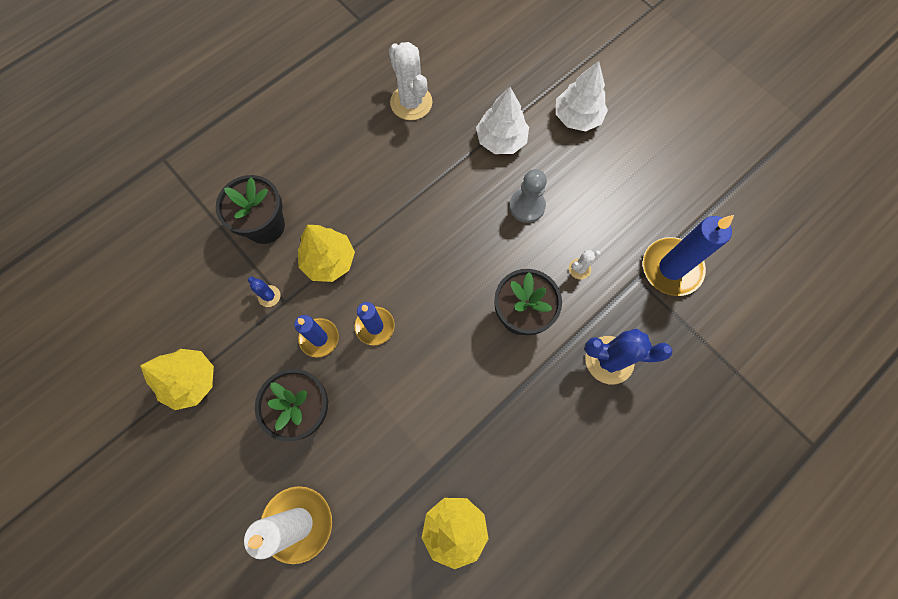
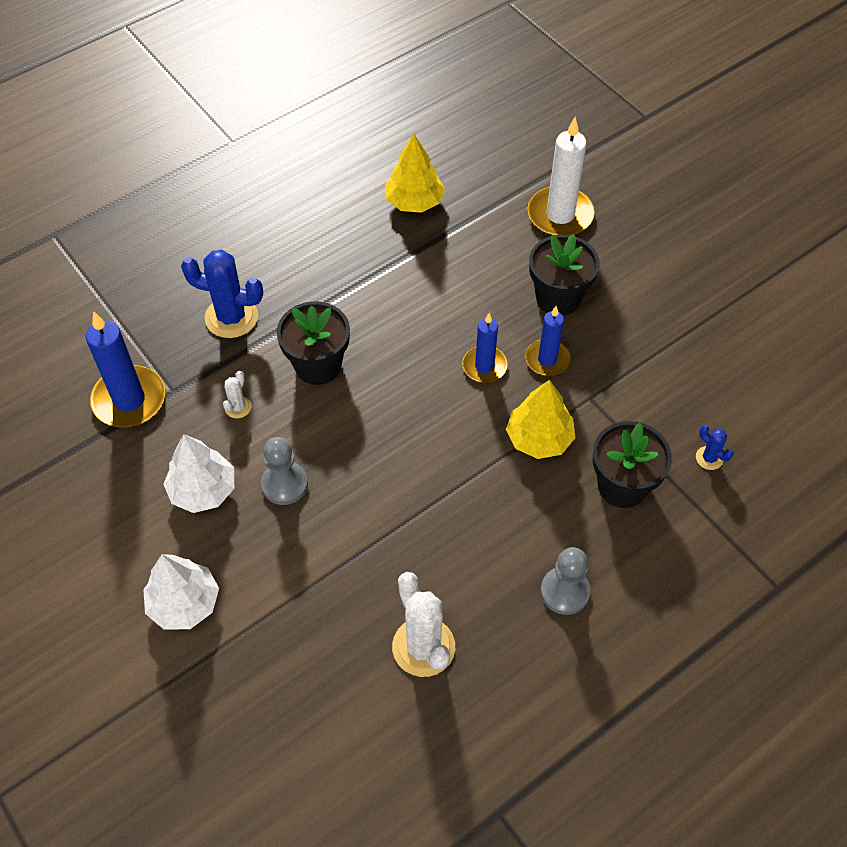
camera: 175 degrees left, 15 degrees down
(191, 381) = (684, 331): yellow tree -> none
(269, 296) = (608, 405): blue cactus -> blue cactus (709, 458)
(315, 144) = (564, 591): none -> grey pawn
(501, 140) = (300, 577): white tree -> white tree (203, 490)
(579, 269) = (238, 407): white cactus -> white cactus turned 45 degrees counterclockwise

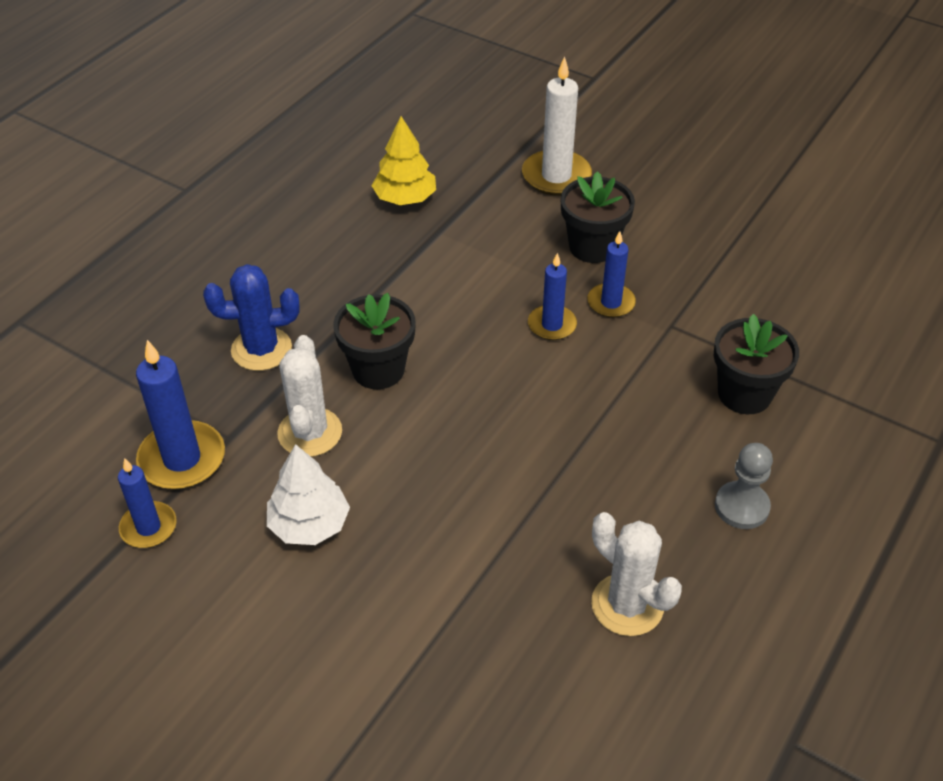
camera: 20 degrees left, 10 degrees down
(81, 452) = (148, 527): none -> blue candle
(184, 603) = (342, 645): white tree -> none
(238, 407) = (310, 432): white cactus -> white cactus, size x2.07
(284, 484) = (398, 492): grey pawn -> none
(539, 438) = (640, 375): yellow tree -> none
(709, 458) = (812, 346): blue cactus -> none

